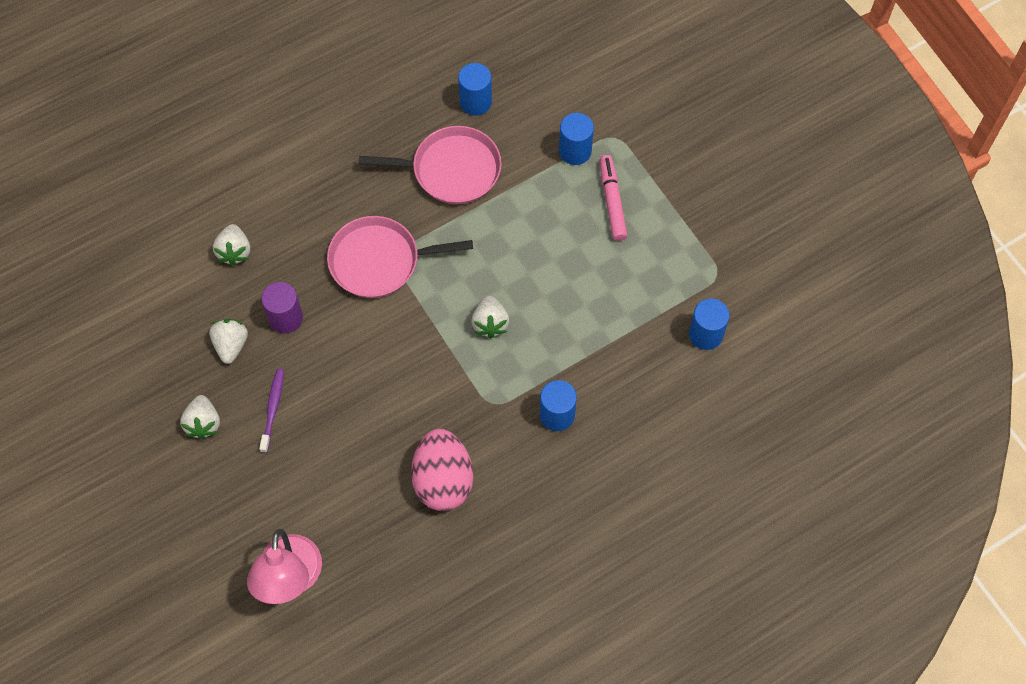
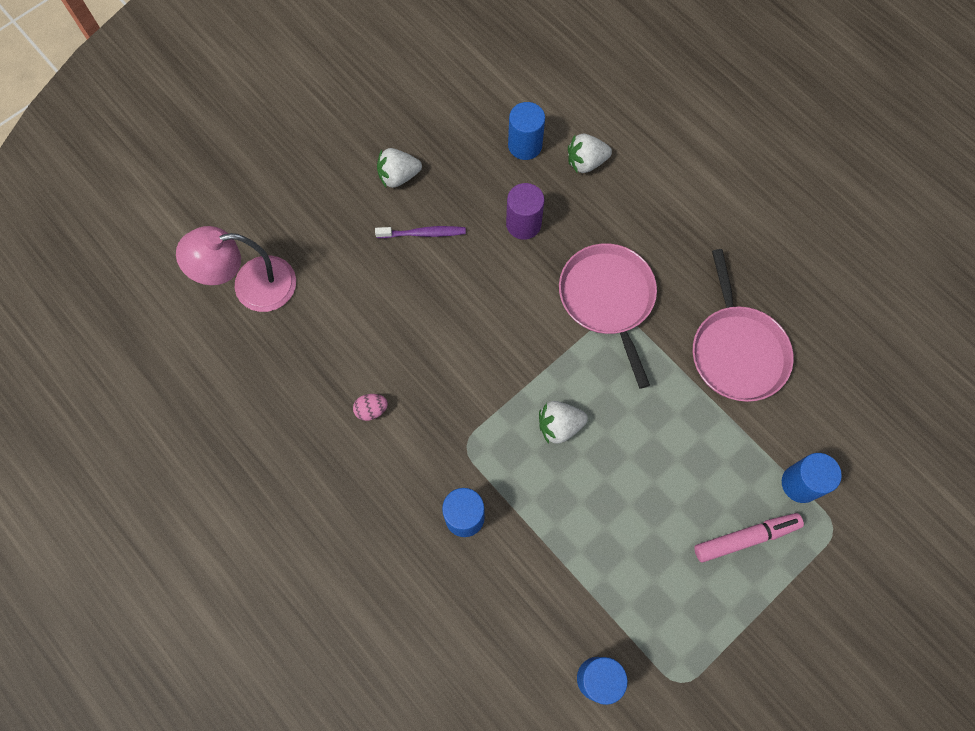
camera: 80 degrees right, 5 degrees up
(231, 345) = (484, 182): white strawberry -> none
(443, 480) = (371, 410): pink egg -> pink egg, size x0.40
(475, 102) = (831, 361): blue cylinder -> blue cylinder (525, 145)

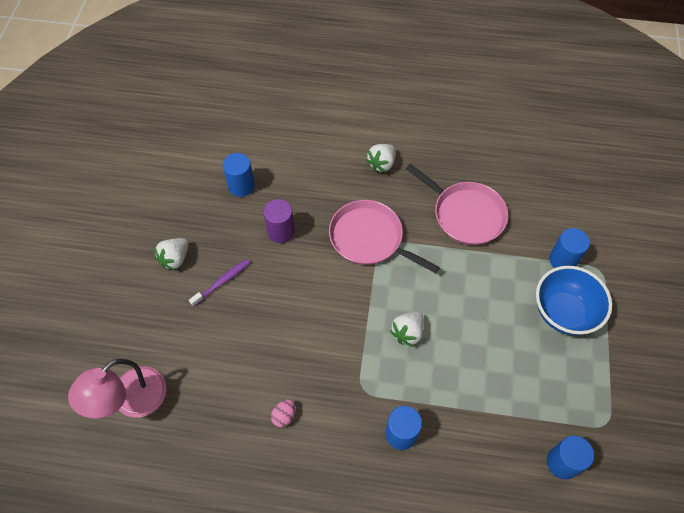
camera: 40 degrees left, 10 degrees down
(586, 162) = (287, 171): white strawberry -> white strawberry (381, 164)
(746, 538) = (564, 312): pink marker -> blue bowl

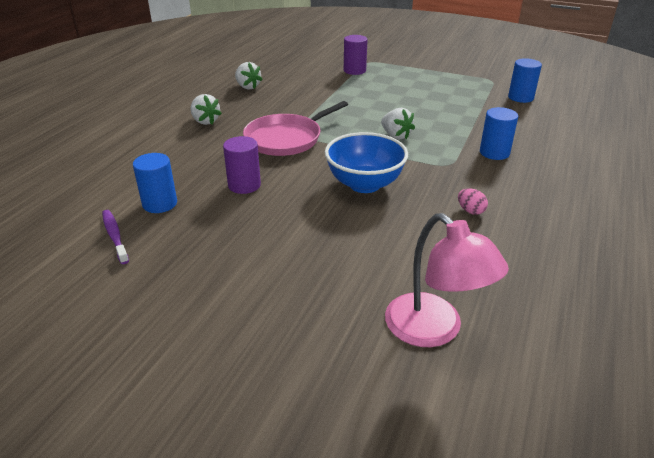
camera: 75 degrees left, 25 degrees down
(175, 259) = (231, 268): white strawberry -> white strawberry (247, 87)
(222, 282) = (287, 233): purple toothbrush -> purple toothbrush (115, 236)
(465, 214) = (290, 95): pink pan -> none
(563, 260) = (354, 71): blue cylinder -> purple cylinder
(564, 312) = (399, 77): blue bowl -> blue bowl (364, 184)

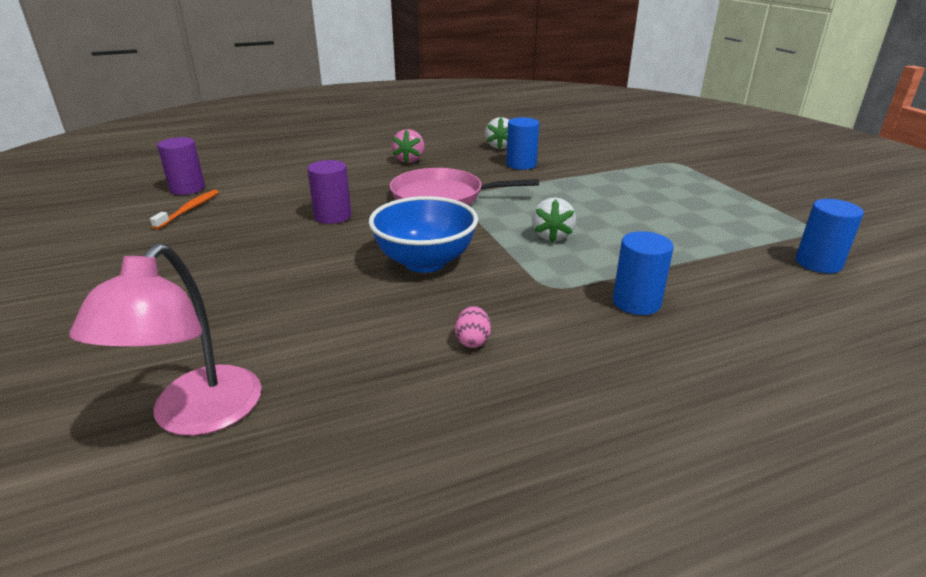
camera: 45 degrees right, 5 degrees down
(115, 236) = (189, 209): purple toothbrush -> orange toothbrush
(160, 204) = (256, 202): blue cylinder -> blue cylinder (521, 164)
(205, 121) = (409, 160): white strawberry -> pink strawberry
(354, 71) = (638, 165): purple cylinder -> purple cylinder (187, 189)

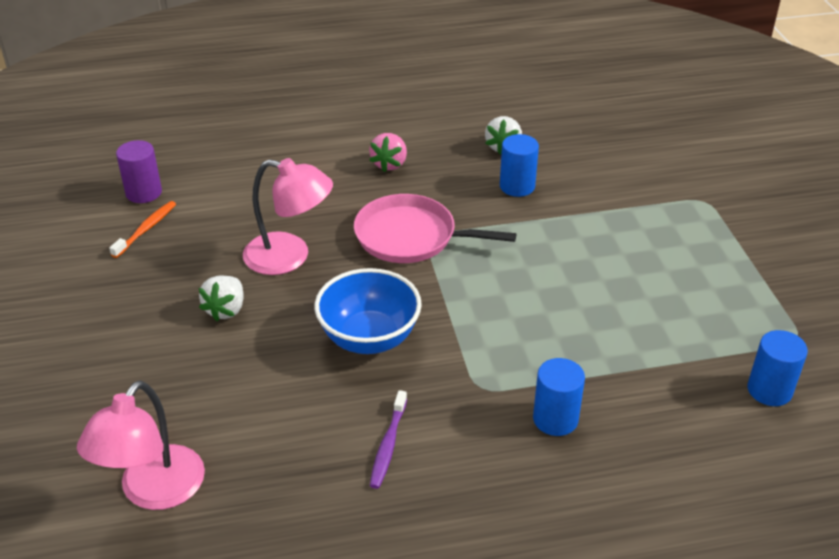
camera: 10 degrees right, 10 degrees up
(333, 216) = (290, 257): purple cylinder -> pink lamp
(472, 341) = (388, 445): pink egg -> purple toothbrush
(552, 236) = (508, 315): white strawberry -> white strawberry (226, 310)

